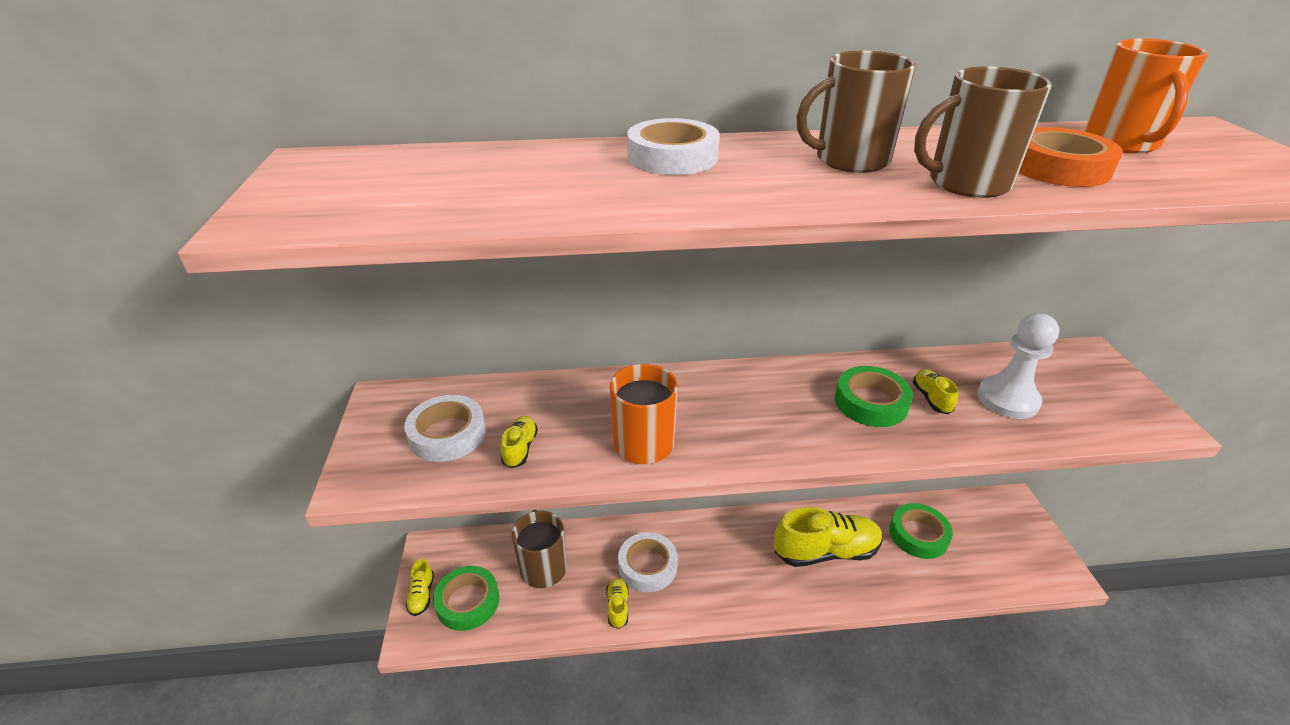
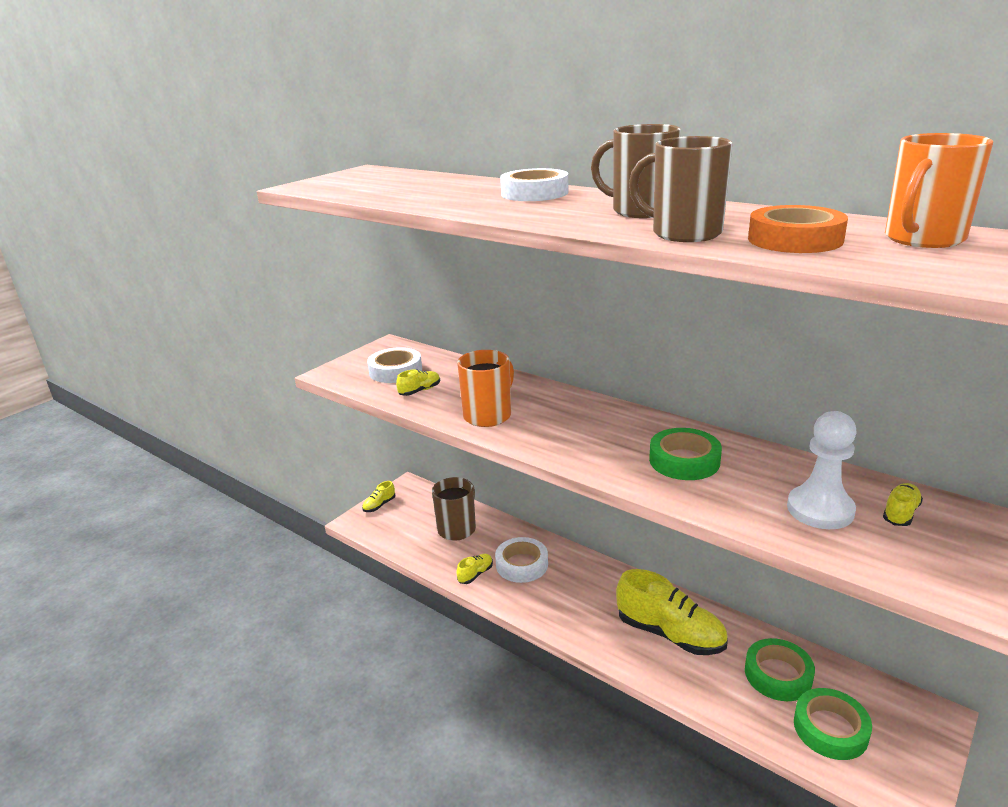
camera: 45 degrees right, 10 degrees down
(468, 602) = (397, 522): green tape -> green tape (830, 729)
(931, 398) = (743, 480): yellow shoe -> yellow shoe (900, 513)

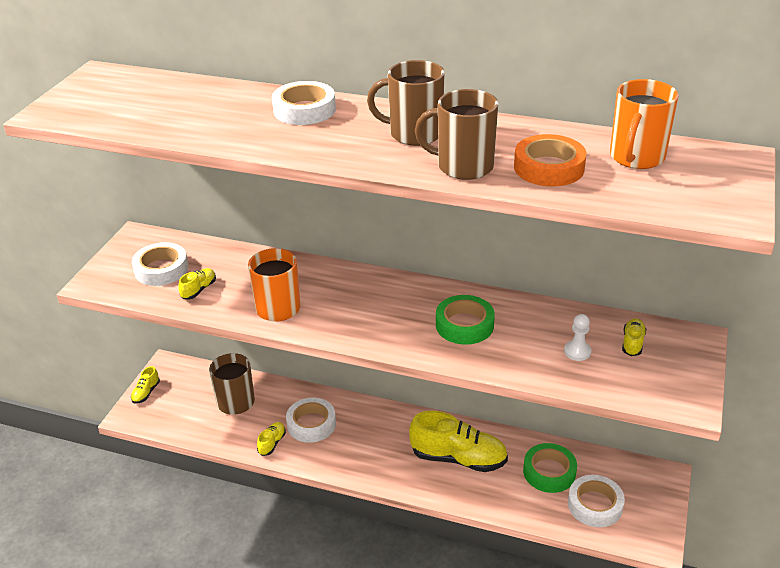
camera: 20 degrees left, 10 degrees up
(820, 510) = (577, 351): white pawn -> white pawn, size x0.55
(830, 729) = (595, 505): green tape -> white tape

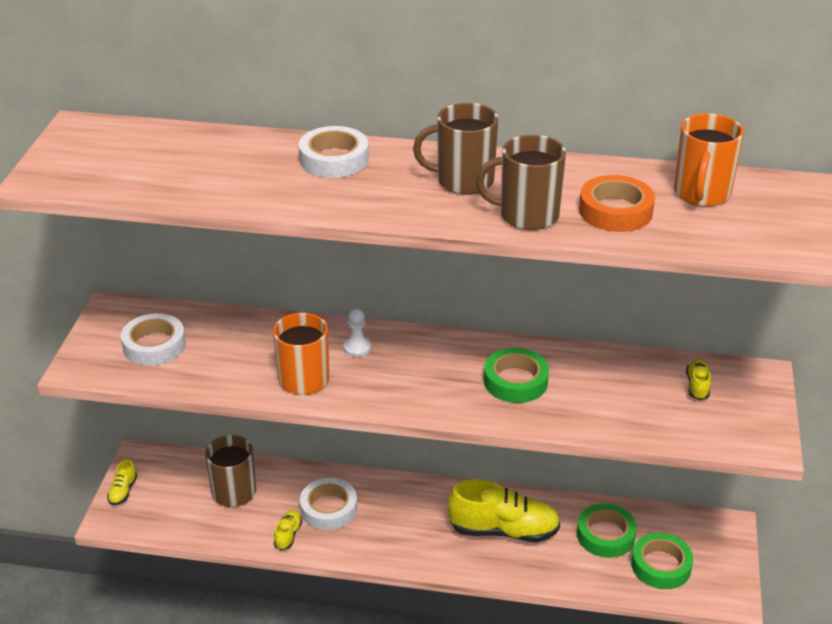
camera: 10 degrees left, 0 degrees up
(199, 290) = (206, 366): yellow shoe -> none
(577, 351) = (642, 400): white pawn -> white pawn (357, 348)
(595, 505) = (661, 565): white tape -> green tape

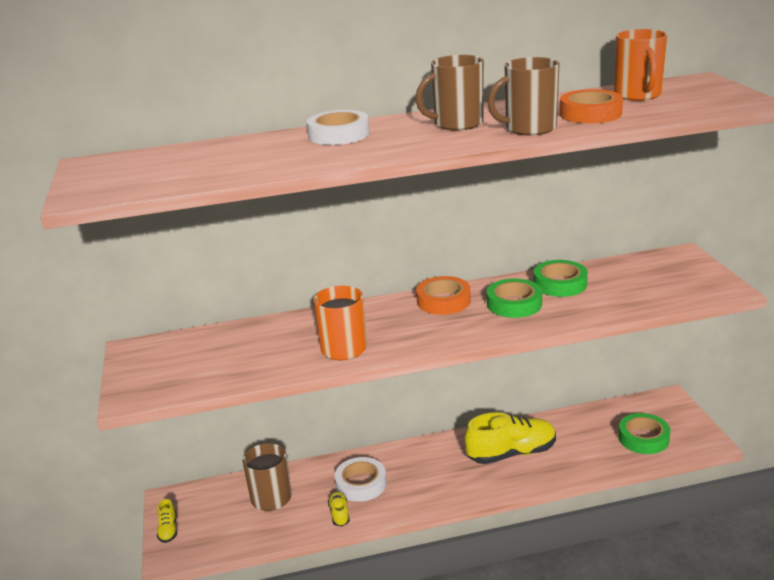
camera: 20 degrees left, 10 degrees down
(154, 345) = (191, 362): white tape -> none
(357, 348) = (371, 317): white pawn -> none
(445, 351) = (443, 301): none -> orange tape
(605, 535) = (588, 432): green tape -> green tape (560, 284)
(697, 386) = (646, 271): yellow shoe -> none

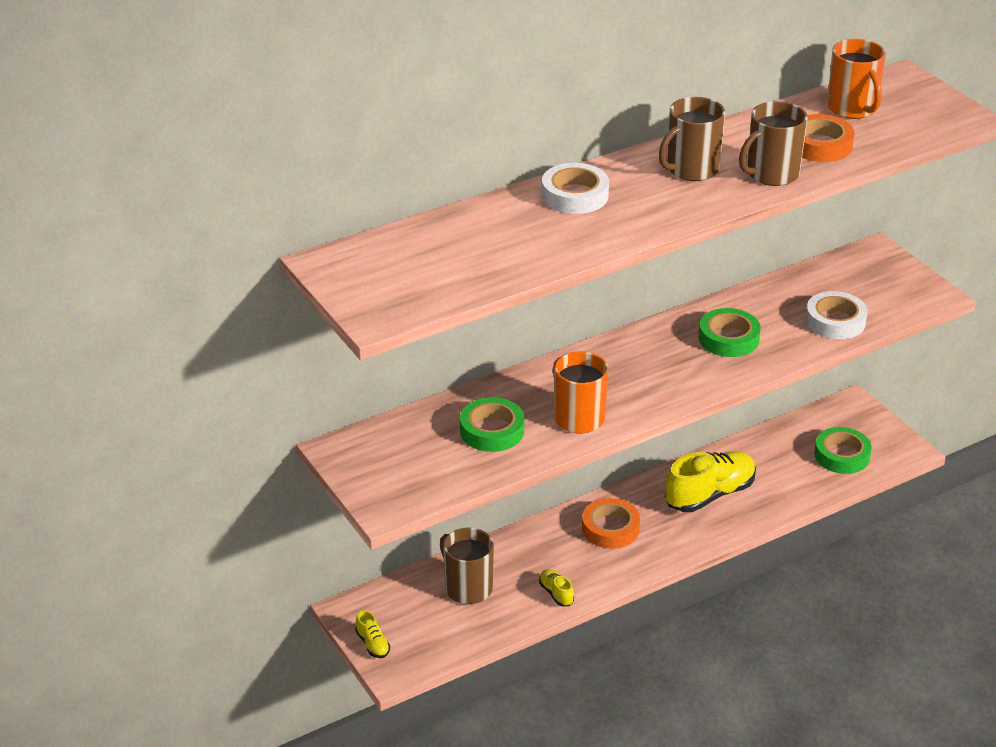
camera: 20 degrees left, 10 degrees up
(361, 484) = (561, 556): white tape -> white tape (835, 321)
(443, 301) = (651, 343): orange tape -> orange tape (610, 528)
(560, 284) = (764, 306): green tape -> green tape (492, 430)

